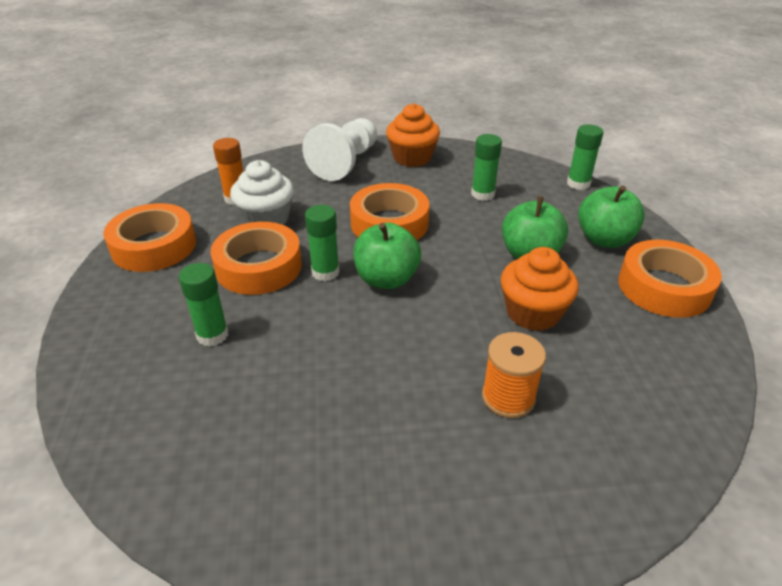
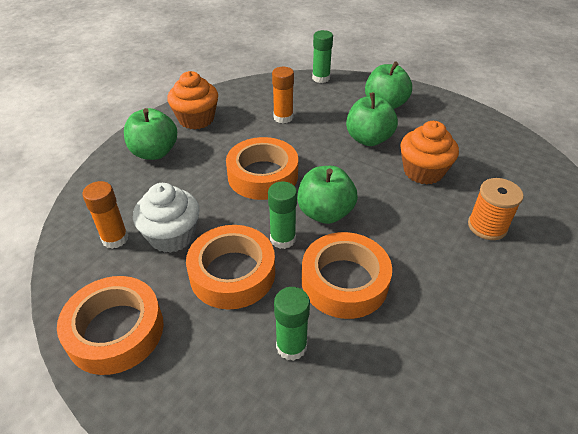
camera: 50 degrees left, 5 degrees up
(346, 163) = (154, 152): white pawn -> green apple
(482, 194) = (283, 117): green glue stick -> orange glue stick
(664, 287) = (447, 113): orange tape -> orange tape (344, 281)

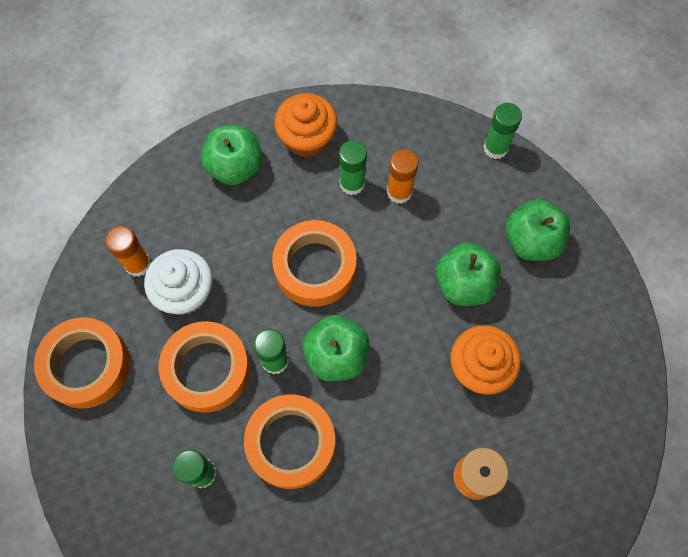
camera: 35 degrees right, 25 degrees up
(248, 126) = (352, 183): none -> green glue stick

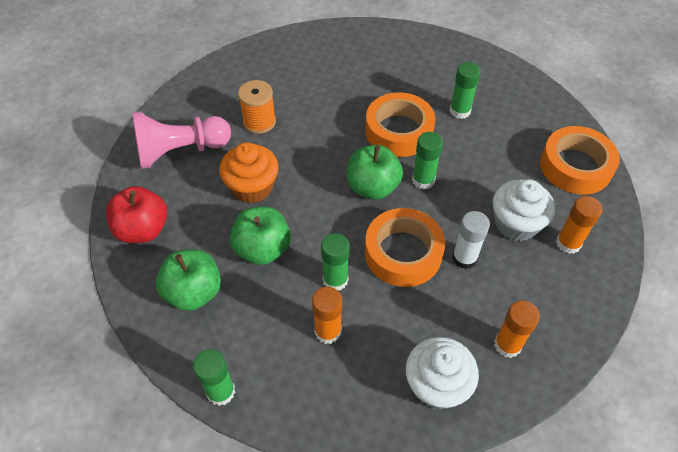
camera: 175 degrees right, 15 degrees down
(207, 369) = (477, 170): orange tape -> none
(235, 167) = (507, 345): green apple -> orange glue stick
(252, 256) = (464, 258): none -> white glue stick
(307, 138) = (437, 385): orange cupcake -> white cupcake
(352, 183) = (379, 336): green glue stick -> green glue stick (335, 280)
(574, 432) = (180, 151): none -> pink pawn
(597, 319) = (143, 229): none -> red apple

